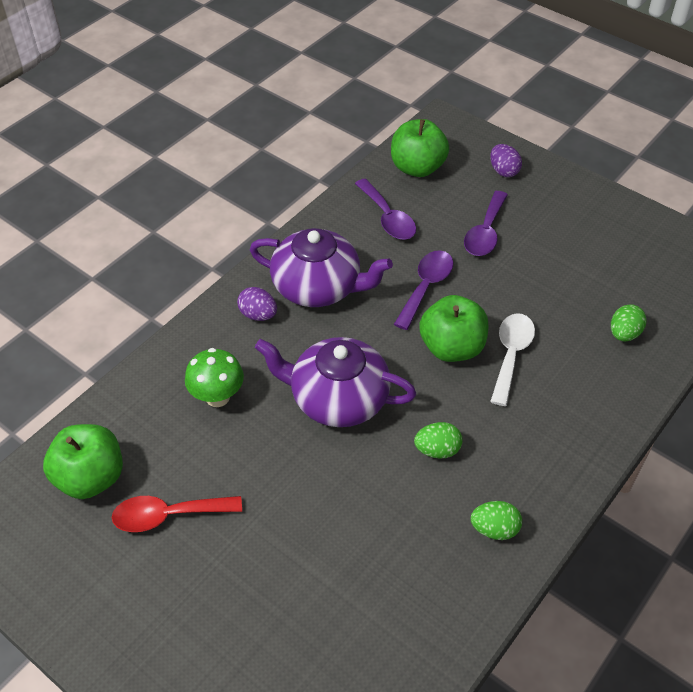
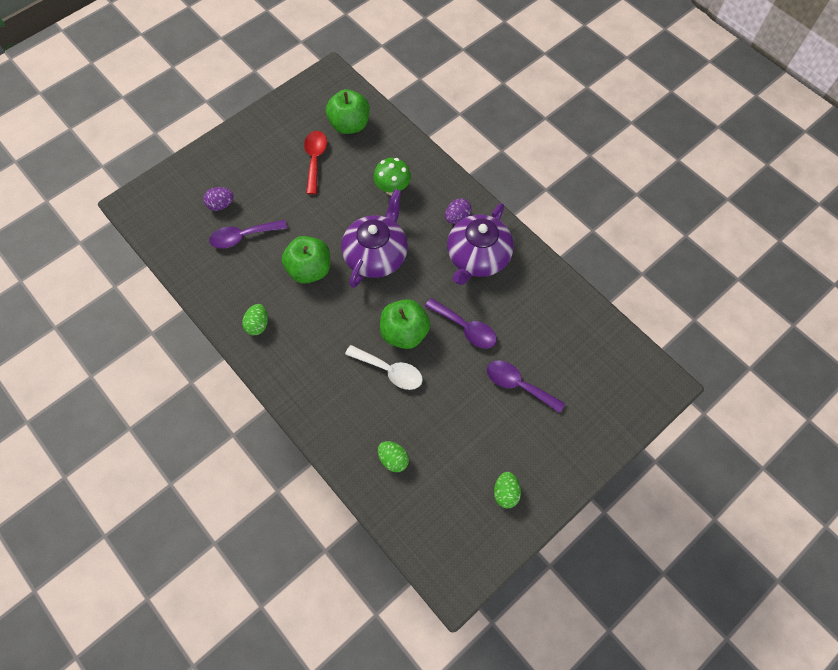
camera: 100 degrees right, 15 degrees up
(388, 218) = (544, 316): purple spoon -> purple spoon (243, 236)
(417, 168) = (603, 350): green apple -> green apple (309, 270)
(437, 450) = (322, 305): green egg -> green egg (505, 493)
(503, 171) = (593, 420): purple egg -> purple egg (221, 205)

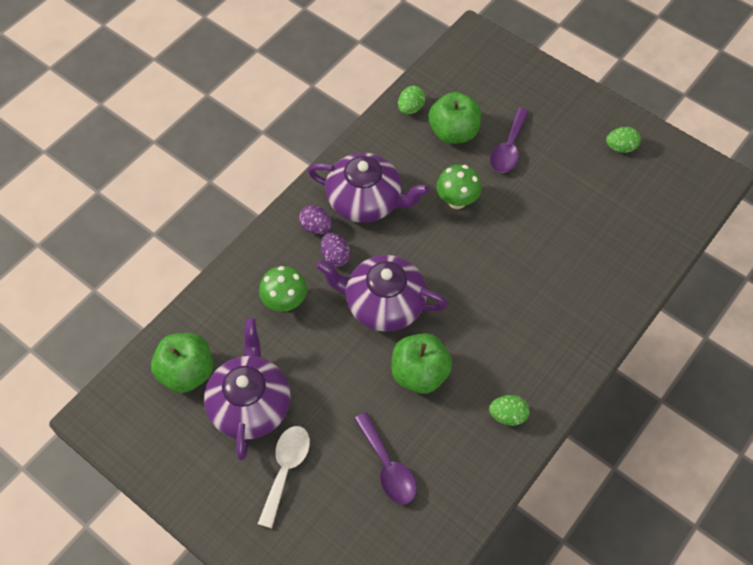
camera: 100 degrees left, 5 degrees down
(221, 205) = (343, 510): purple egg -> purple egg (335, 256)
(315, 159) = (250, 404): red spoon -> purple teapot
(390, 371) = (526, 264): white spoon -> white spoon (286, 469)
(393, 459) = (621, 245): green egg -> green egg (410, 108)
(404, 333) = (477, 257): green apple -> green apple (453, 132)
(466, 328) = (457, 201): purple spoon -> green mushroom

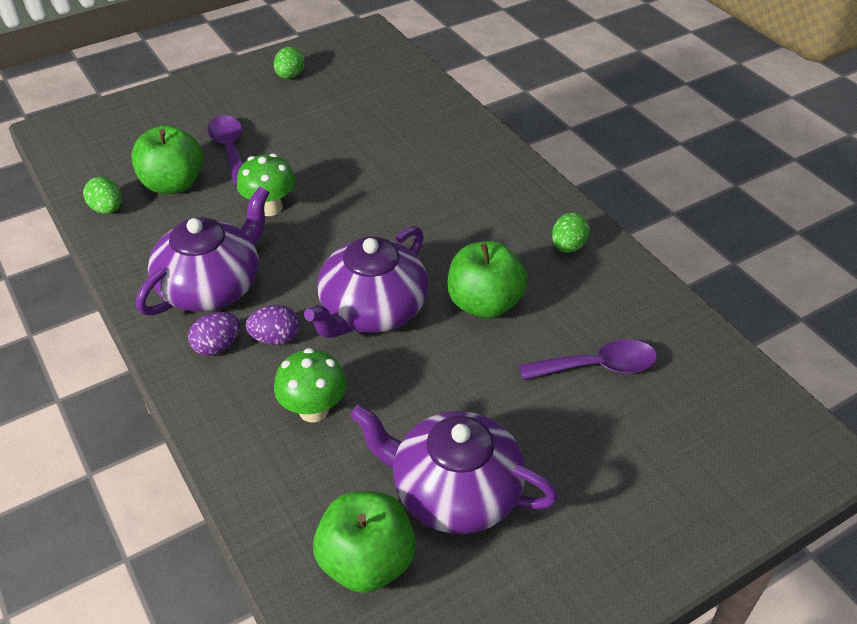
camera: 70 degrees left, 15 degrees down
(286, 469) = (568, 474): white spoon -> none
(508, 148) = (230, 149): purple spoon -> purple spoon turned 150 degrees counterclockwise

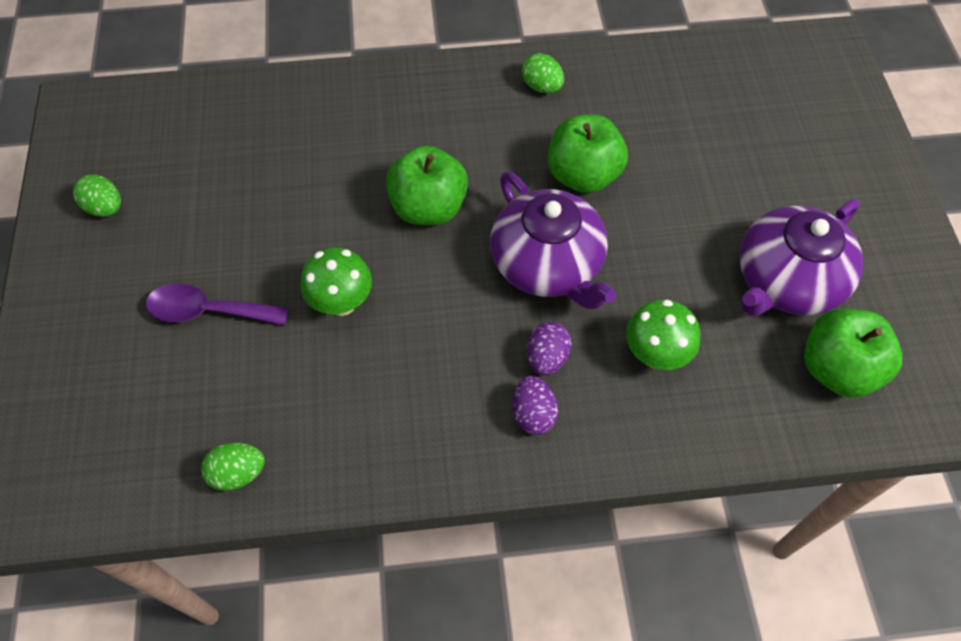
camera: 65 degrees left, 15 degrees up
(173, 184) = (236, 388): green apple -> green apple (428, 208)
(212, 286) = (439, 395): purple teapot -> none
(598, 367) = (693, 130): purple spoon -> none

